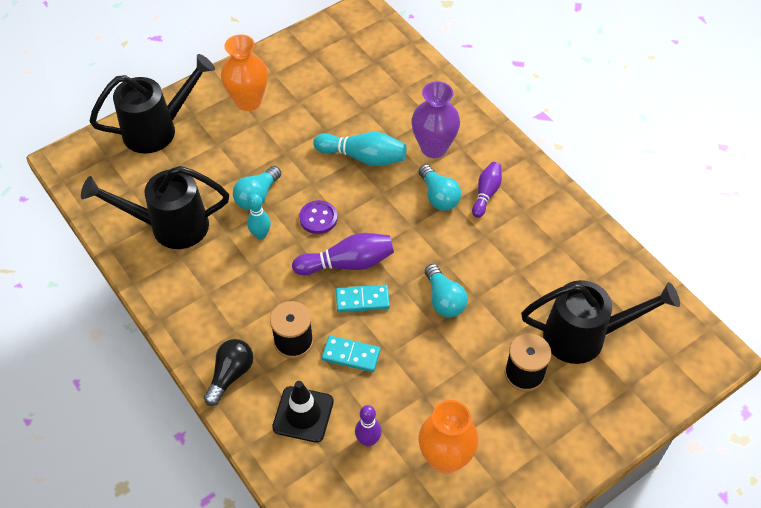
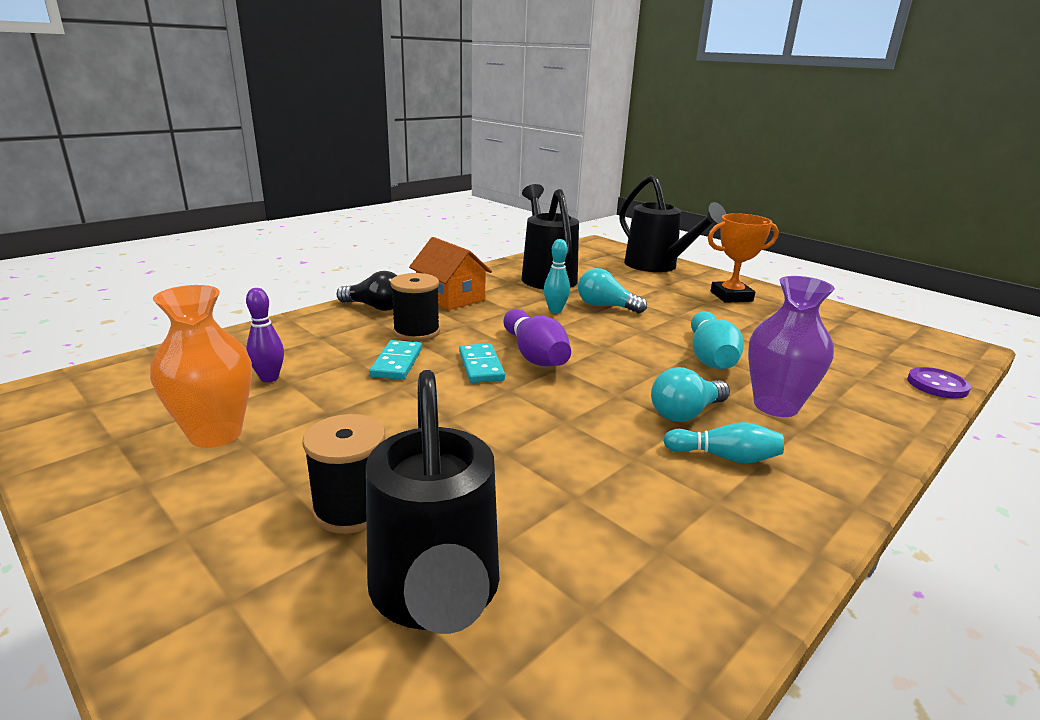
camera: 80 degrees right, 30 degrees down
(215, 312) = (450, 297): none -> orange house
(248, 101) = (731, 296): orange vase -> orange trophy
(303, 414) = (318, 341): black traffic cone -> none
(318, 218) = (594, 336): purple button -> purple button (937, 385)
(444, 299) = (494, 424): turquoise light bulb -> none
(486, 193) = (724, 457): purple bowling pin -> turquoise bowling pin

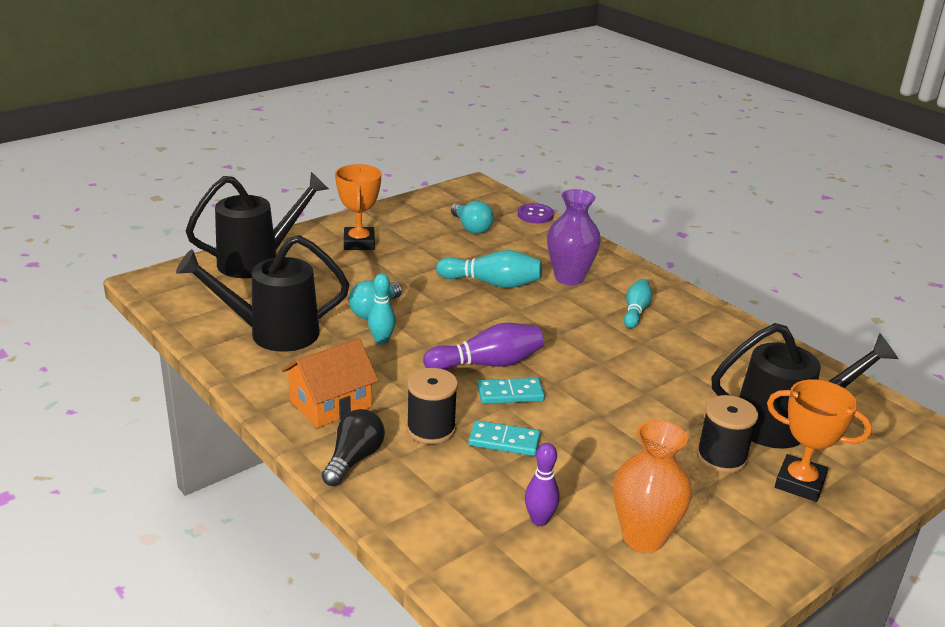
camera: 85 degrees left, 5 degrees up
(270, 591) = (800, 483): none -> orange trophy
(686, 413) = (582, 313): turquoise light bulb -> turquoise light bulb (471, 228)

